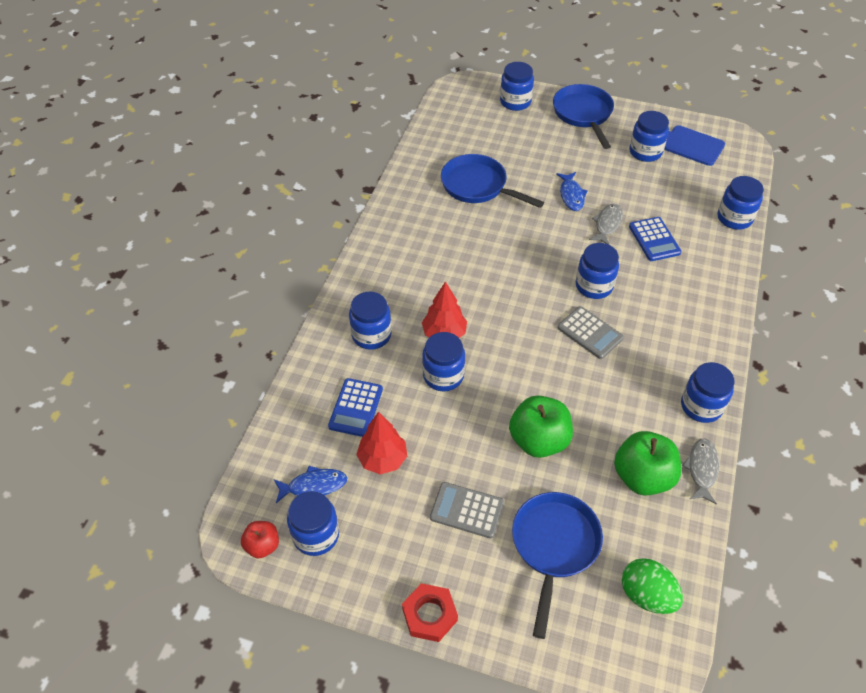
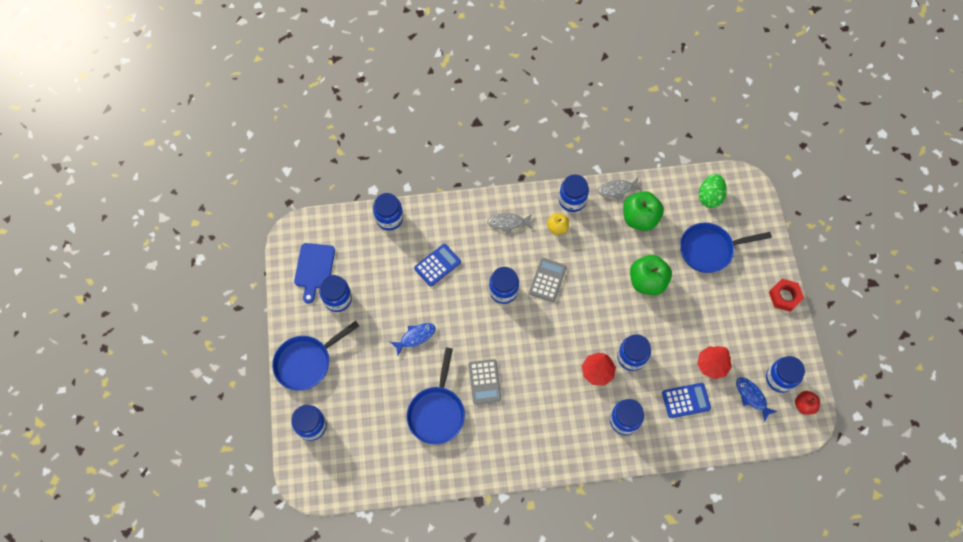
camera: 115 degrees left, 15 degrees up
(466, 510) = (715, 303): grey calculator -> grey calculator (484, 381)
(607, 224) = (436, 301): grey fish -> grey fish (508, 223)
(663, 372) = (557, 228): none -> yellow apple

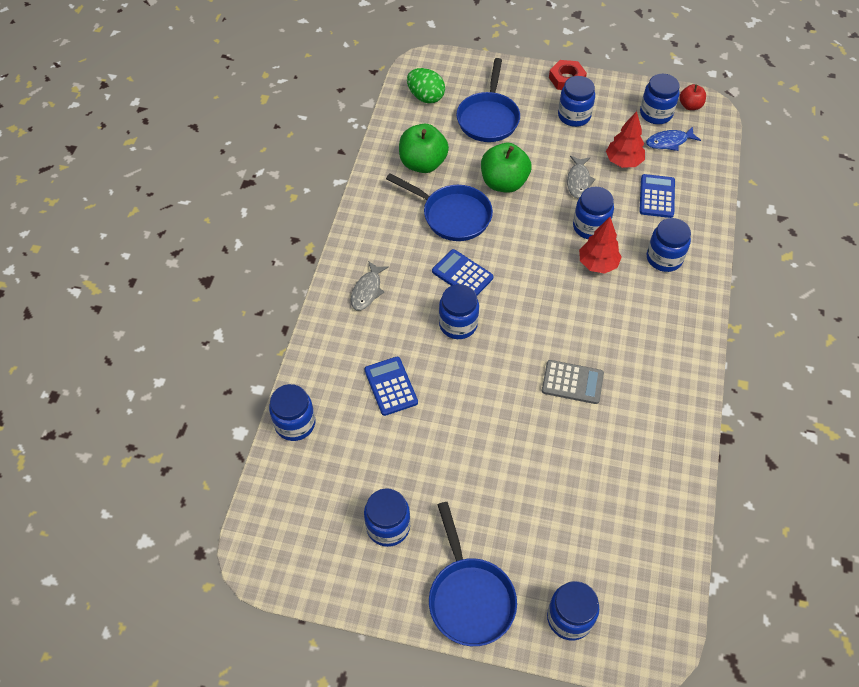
camera: 70 degrees left, 10 degrees down
(314, 269) = (327, 545): blue cutting board -> none
(415, 337) = (483, 443): blue fish -> none
(437, 412) = (597, 449): blue pan -> blue pan (452, 215)
(547, 280) = (462, 274): grey calculator -> blue calculator
(557, 228) = (398, 243): yellow apple -> none
(572, 200) = (369, 217): blue jar -> blue jar (574, 116)
(617, 189) = (376, 171): grey fish -> grey fish (578, 181)

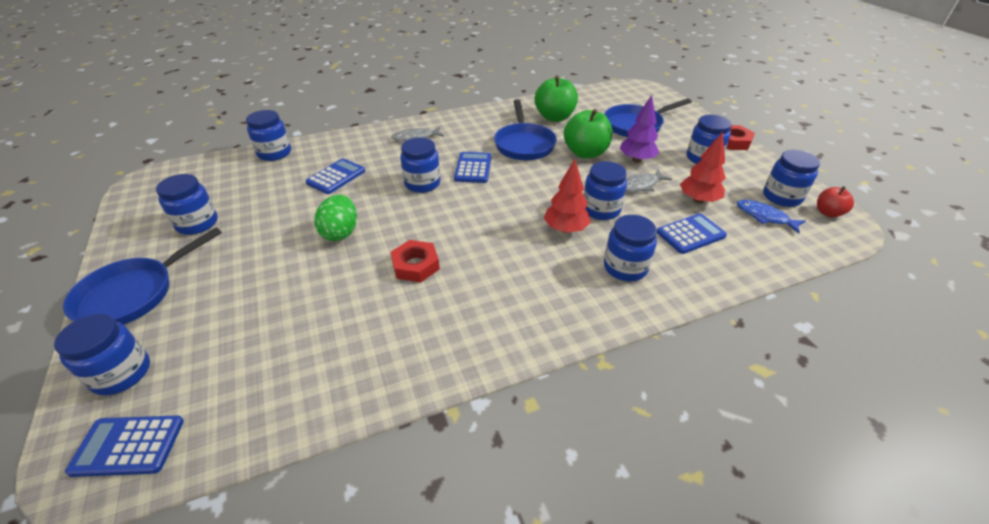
camera: 55 degrees right, 15 degrees down
(425, 97) = (614, 98): green egg -> green egg (340, 232)
(542, 157) = (636, 160): none -> purple tree
(572, 382) = (415, 265): grey calculator -> red nut
(646, 621) = (128, 446): none -> blue calculator

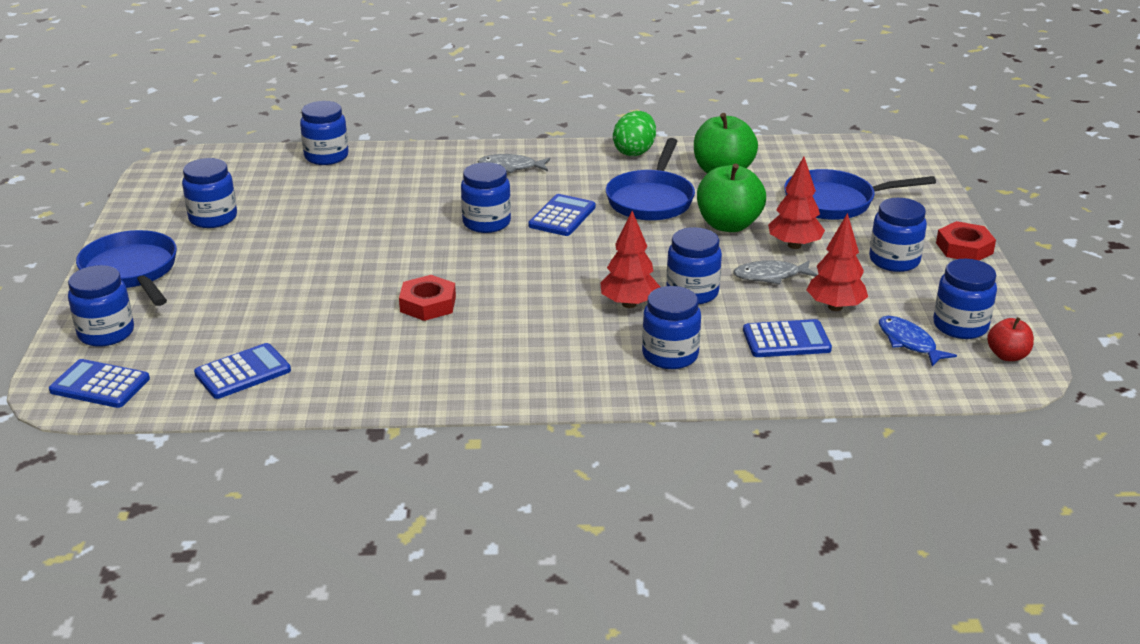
camera: 20 degrees right, 10 degrees down
(133, 294) = (132, 271): blue pan -> blue pan turned 90 degrees clockwise
(336, 177) = (386, 197): blue calculator -> blue calculator (243, 372)
(340, 232) = (362, 256): green egg -> green egg (634, 152)
(636, 160) = (794, 245): purple tree -> red tree

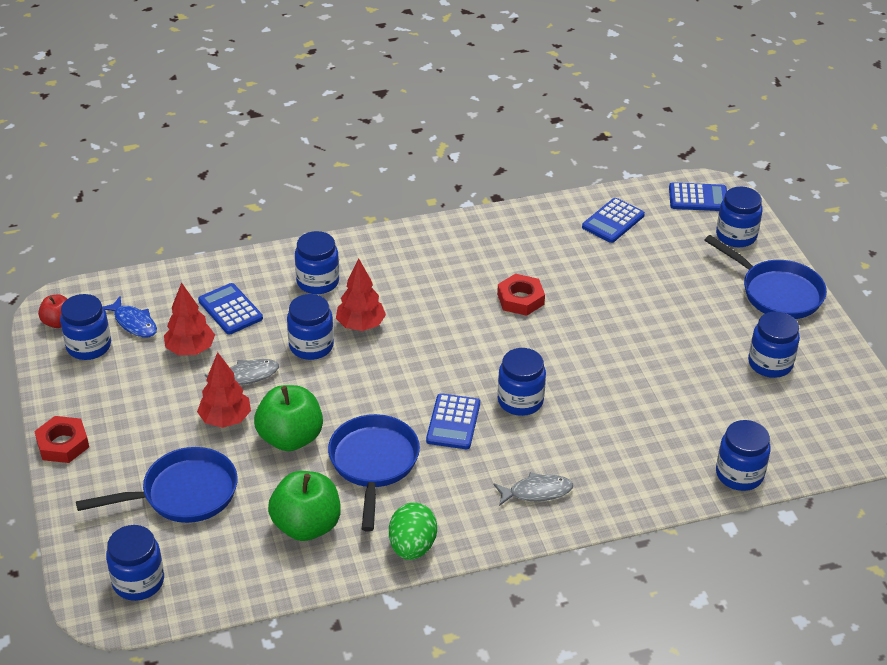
camera: 165 degrees right, 10 degrees up
(786, 340) = (230, 309): blue calculator -> blue calculator turned 75 degrees clockwise
(894, 260) = (133, 415): blue jar -> blue jar (138, 581)

